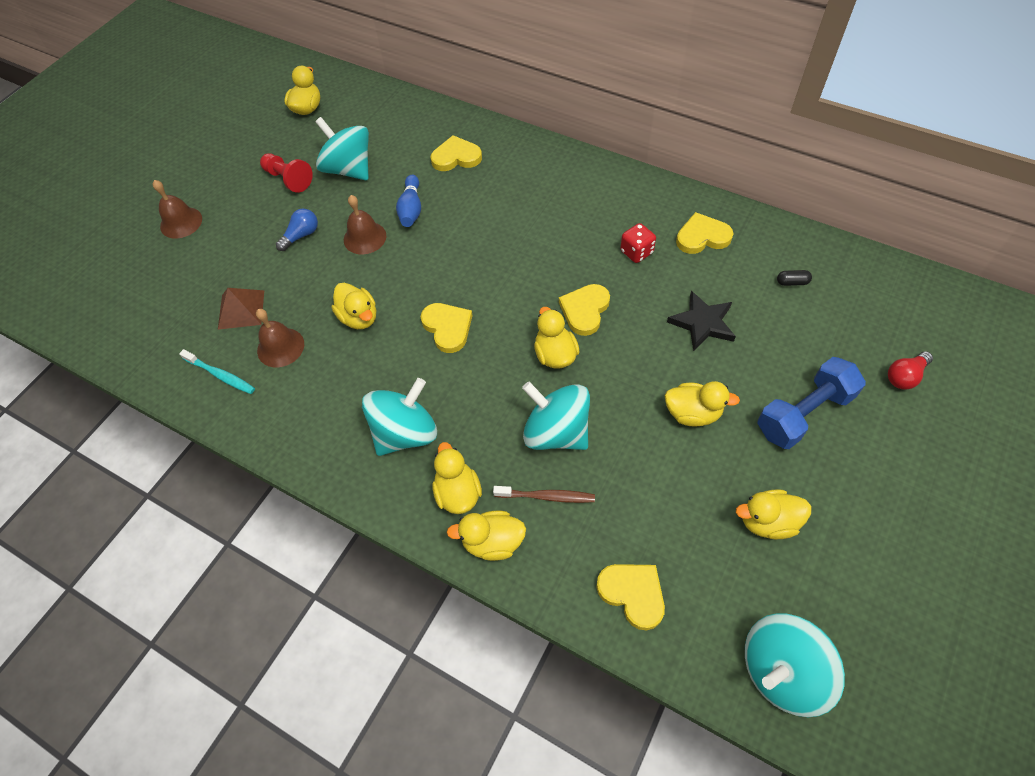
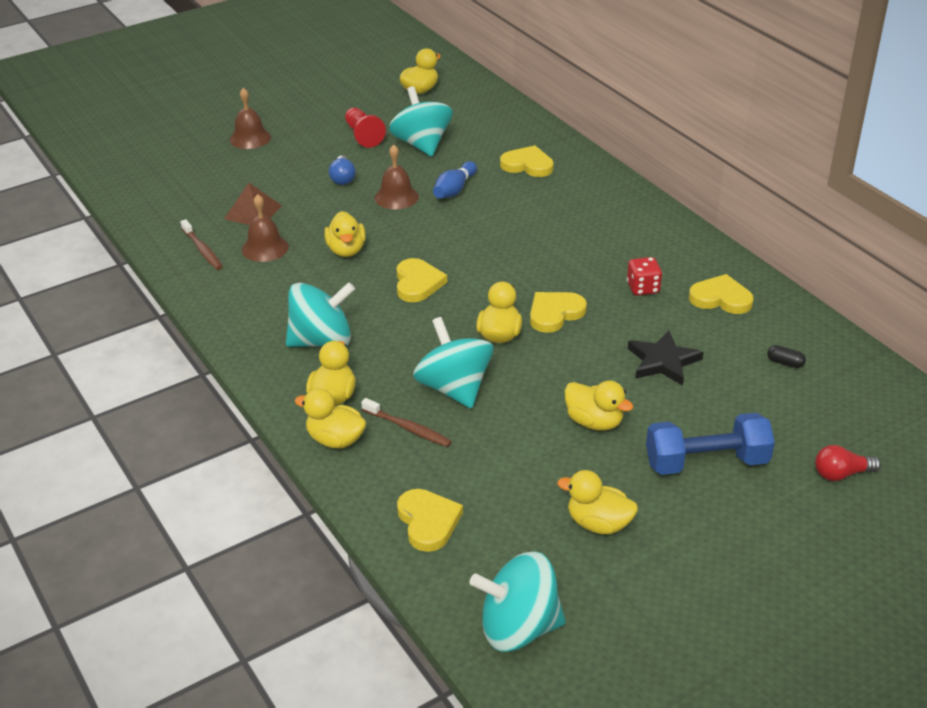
camera: 25 degrees right, 20 degrees down
(221, 375) = (202, 250): turquoise toothbrush -> brown toothbrush
(301, 235) = (342, 178): blue light bulb -> blue light bulb turned 105 degrees clockwise

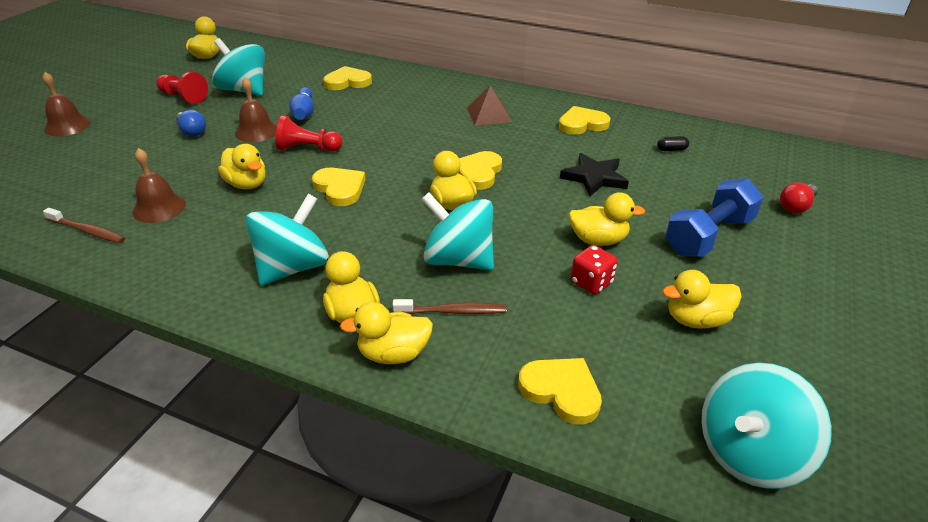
camera: 35 degrees left, 0 degrees up
(253, 212) = (120, 182): brown pyramid -> brown pyramid (489, 114)
(424, 232) = (307, 149): none -> red pawn
(643, 288) = (523, 134): red dice -> red dice (591, 283)

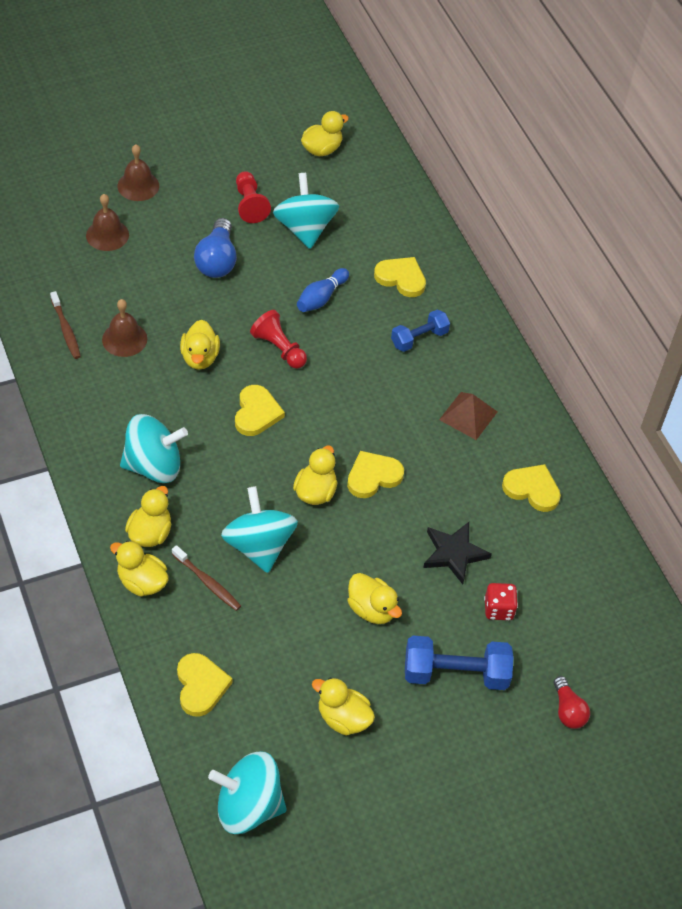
camera: 40 degrees right, 15 degrees up
(192, 131) = (217, 260): blue light bulb -> blue light bulb, size x1.60
(256, 131) = (263, 296): brown bell -> brown bell (107, 235)
(401, 99) = (419, 338): none -> blue dumbbell
(591, 283) = (318, 636): red dice -> red dice (498, 609)
(671, 149) = (564, 578): black capsule -> none
(796, 206) = (568, 710): red light bulb -> red light bulb turned 105 degrees counterclockwise

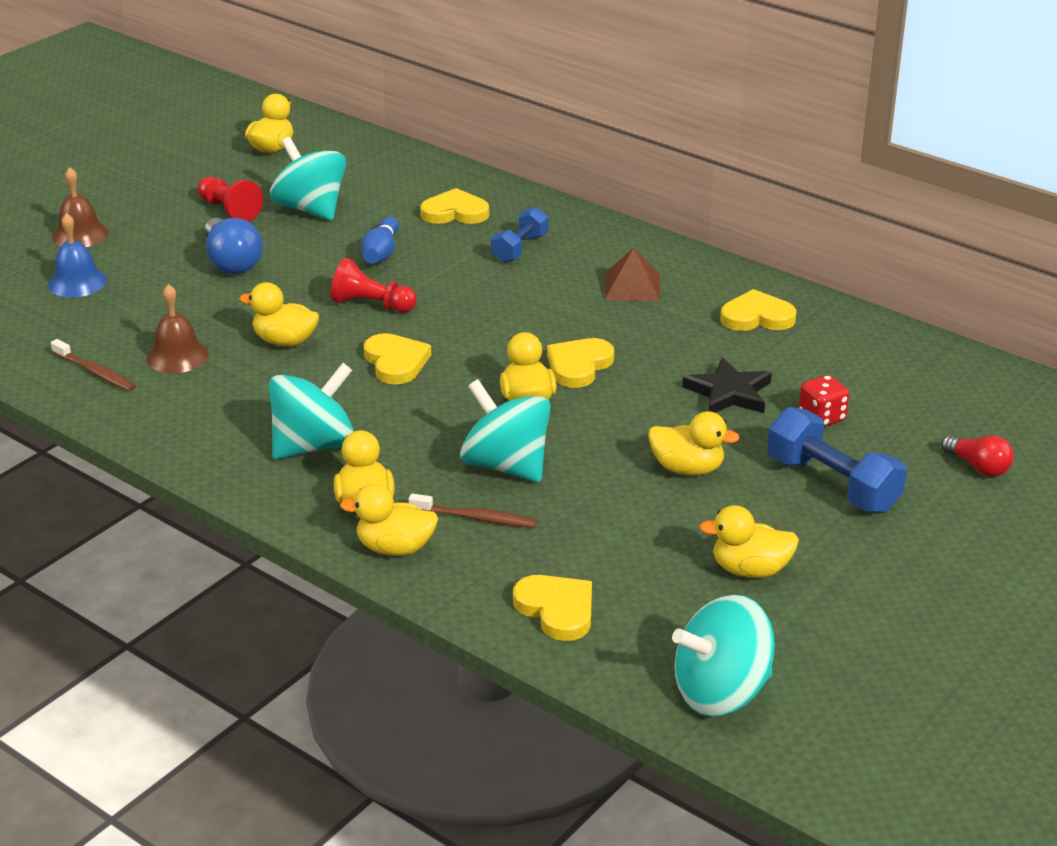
camera: 25 degrees left, 20 degrees down
(107, 235) = (77, 282): brown bell -> blue bell
(200, 357) = (285, 341): yellow duck -> yellow duck turned 135 degrees clockwise
(455, 673) = (832, 484): blue dumbbell -> blue dumbbell turned 75 degrees clockwise

